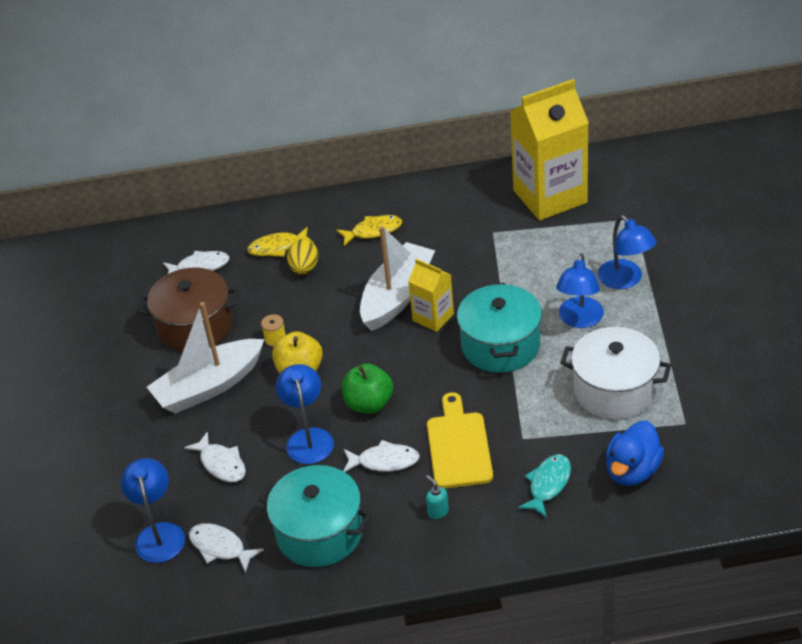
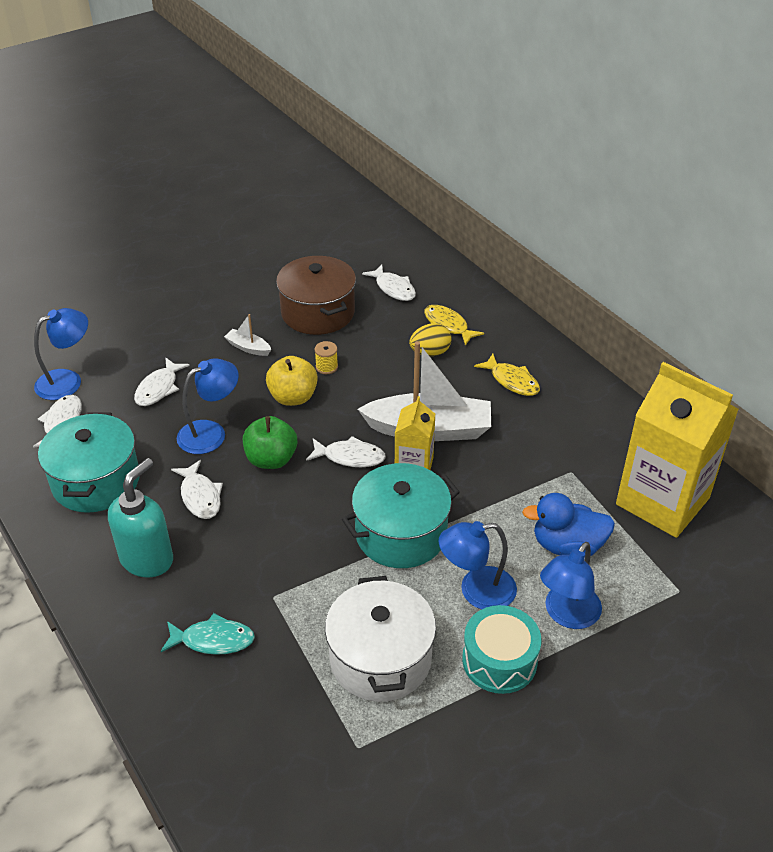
camera: 60 degrees right, 0 degrees up
(209, 386) = (248, 347): white boat -> white boat, size x0.43
(398, 353) = (350, 457): none -> white fish
(438, 511) = (147, 559): turquoise soap dispenser -> turquoise soap dispenser, size x2.39
(458, 446) = (241, 546): yellow cutting board -> none
(632, 471) = (260, 714): blue duck -> blue duck (567, 546)
(647, 327) = (499, 660): none -> turquoise drum

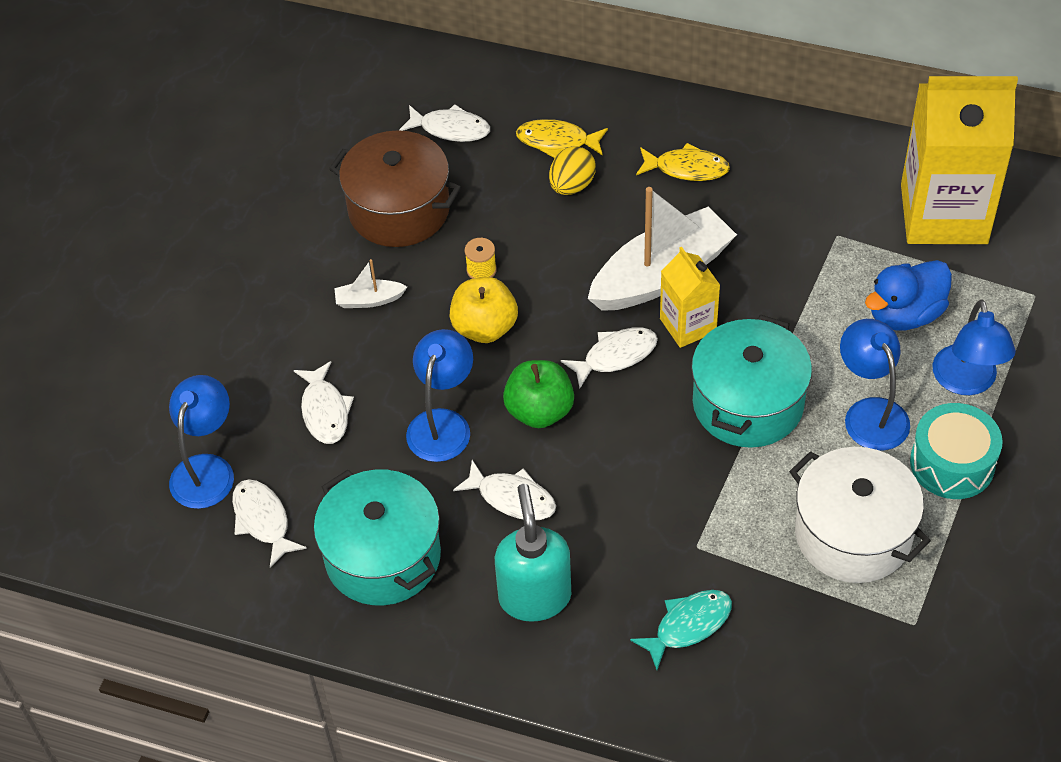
camera: 35 degrees left, 10 degrees up
(476, 591) = (870, 413): blue lamp -> blue lamp turned 120 degrees clockwise

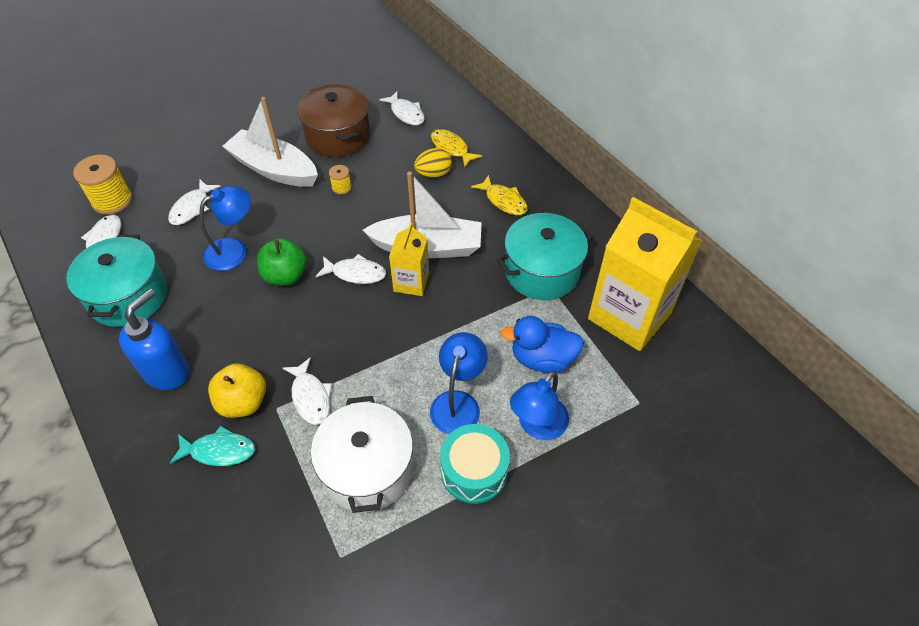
camera: 35 degrees right, 0 degrees up
(207, 469) = (112, 200): blue lamp -> yellow spool
(369, 300) = (274, 169): white boat -> white boat, size x2.31
(484, 328) = (309, 216): yellow apple -> yellow apple (243, 402)
(512, 498) = (219, 311): white fish -> white fish (310, 397)
(534, 596) = (167, 372): turquoise soap dispenser -> blue soap dispenser
(748, 403) = (395, 347): turquoise pot -> turquoise pot (542, 271)

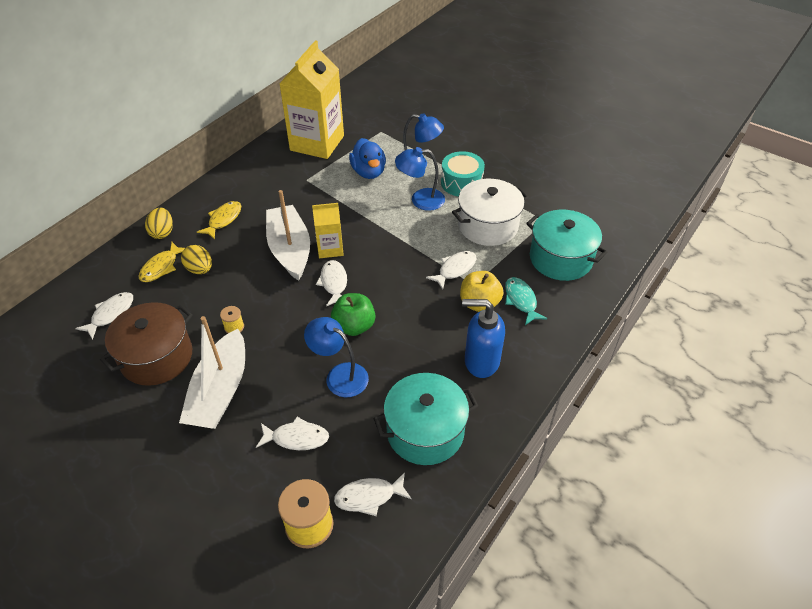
camera: 110 degrees left, 5 degrees down
(503, 153) = (162, 232): none -> yellow egg
(542, 271) = (293, 186): turquoise pot -> turquoise pot (560, 258)

